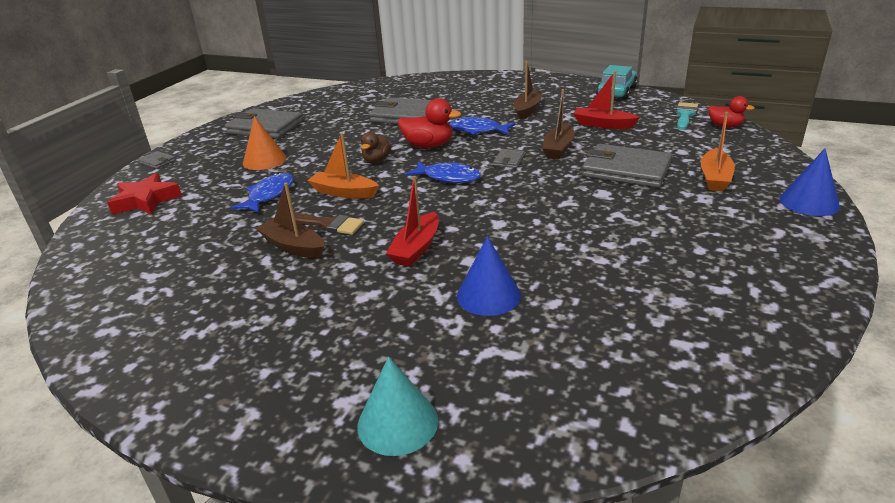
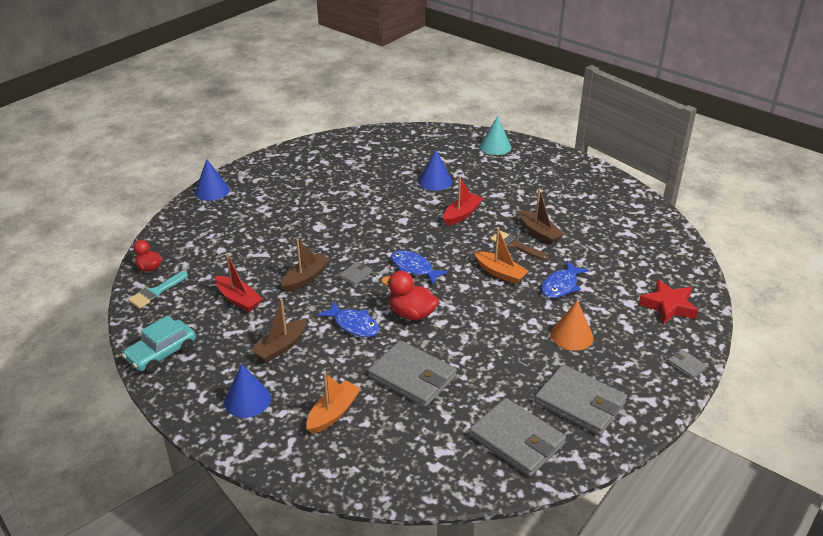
camera: 165 degrees left, 5 degrees up
(376, 160) = (465, 306): brown duck -> none
(521, 88) = (247, 400): none -> blue cone
(626, 170) = (282, 242): grey wallet -> grey wallet (517, 440)
(714, 178) = (235, 220): orange boat -> orange boat (333, 413)

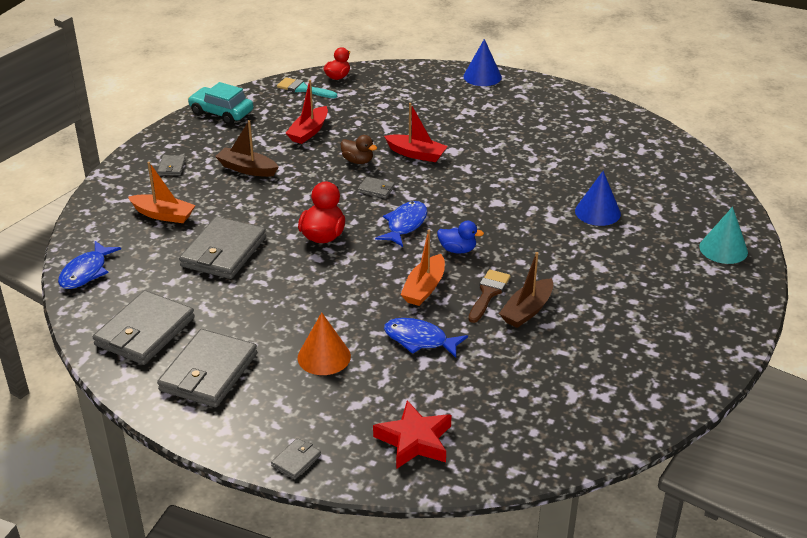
camera: 75 degrees right, 0 degrees up
(247, 400) = (172, 167): blue cone -> grey wallet
(306, 278) = (358, 161): brown boat -> brown duck
(354, 325) = (293, 203): blue fish -> blue fish (86, 272)
(457, 249) = (457, 250): none -> blue duck
(462, 214) = (533, 243): red boat -> red boat (416, 154)

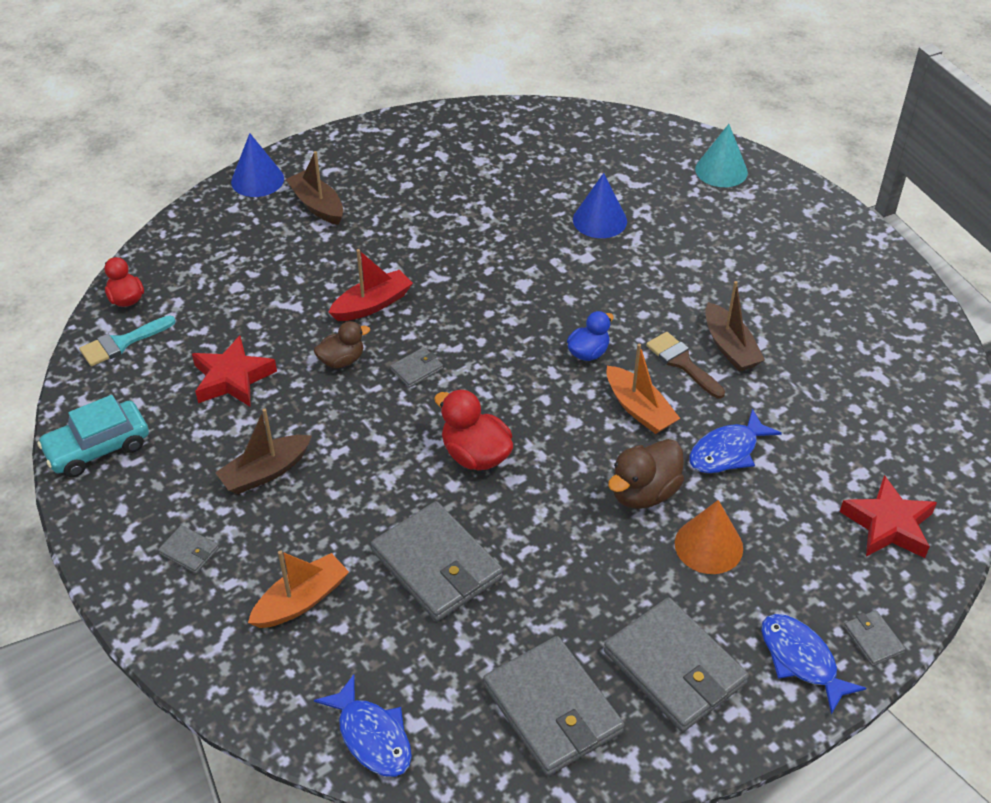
camera: 60 degrees left, 10 degrees up
(309, 132) = (232, 378): red boat -> red star
(348, 314) = (644, 493): none -> brown duck
(405, 224) = (508, 374): blue fish -> blue fish (801, 660)
(483, 104) = (317, 205): none -> brown boat

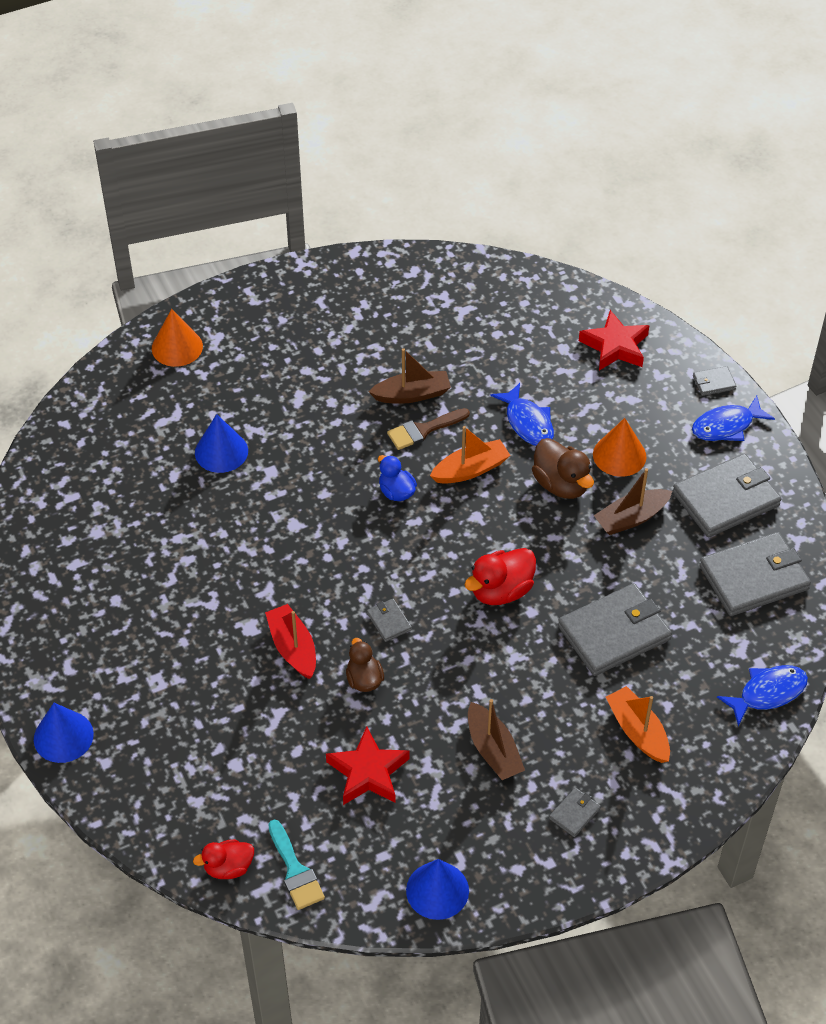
camera: 80 degrees left, 5 degrees up
(98, 447) = (437, 890): turquoise car -> blue cone
(317, 205) = (126, 683): brown boat -> brown boat (631, 518)
(721, 170) = (177, 347): turquoise cone -> orange cone

